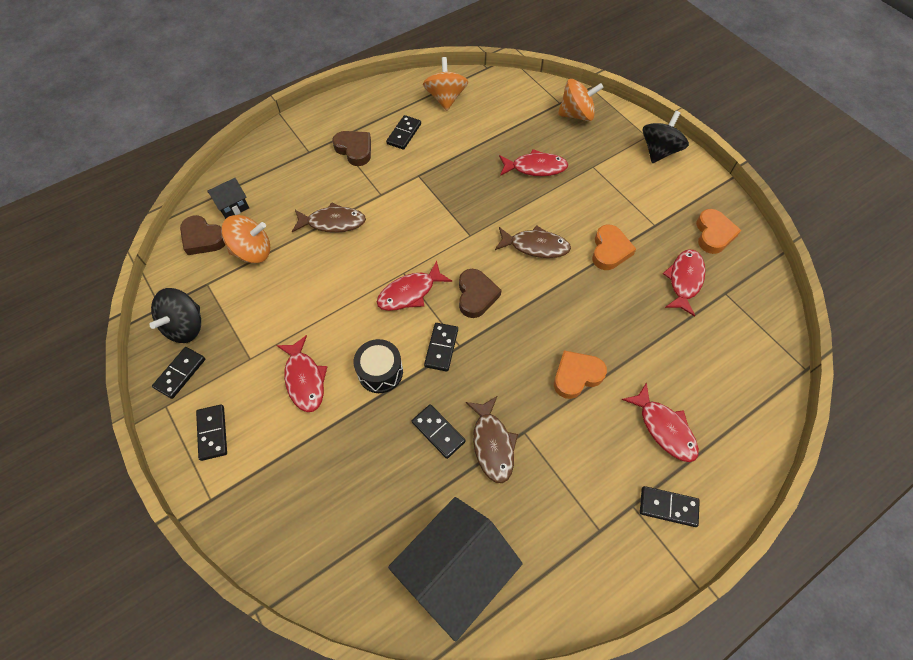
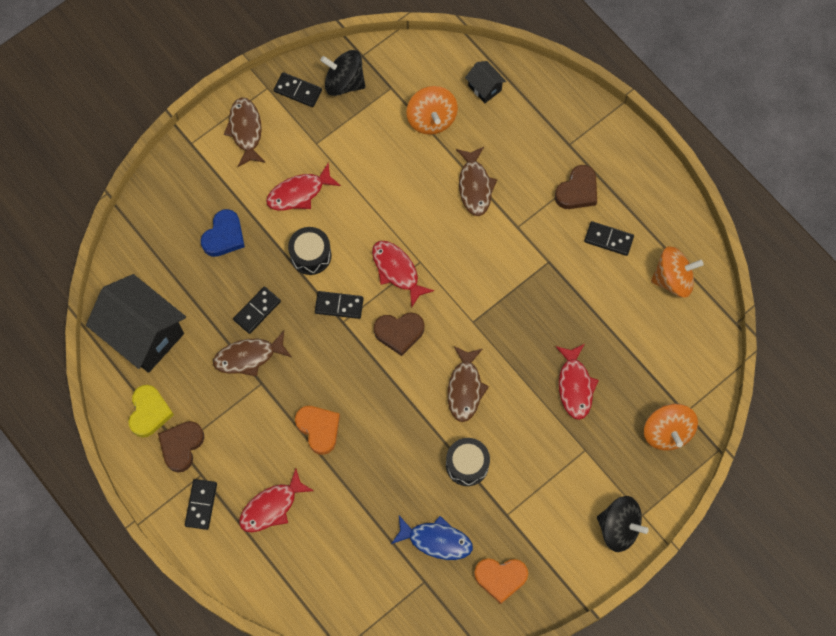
camera: 85 degrees right, 10 degrees up
(203, 238) = (442, 71): brown heart -> brown heart (181, 446)
(212, 433) = (245, 130): black domino -> brown fish
(341, 464) = (224, 236): none -> blue heart
(557, 567) = (149, 412): none -> yellow heart
(609, 250) = (467, 465): orange heart -> black drum
(684, 280) = (436, 540): red fish -> blue fish

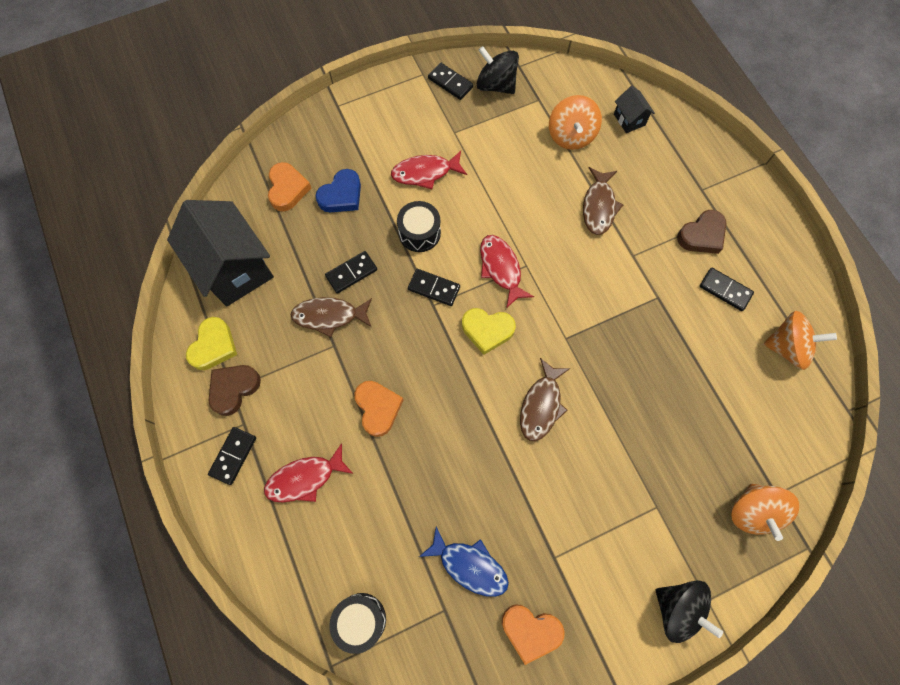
camera: 15 degrees right, 0 degrees up
(169, 243) = (287, 189): none -> orange heart
(245, 130) = (391, 106): brown fish -> none
(399, 333) = (487, 330): brown heart -> yellow heart
(467, 465) = (524, 489): black drum -> black drum (360, 620)
(575, 386) = (659, 433): red fish -> none

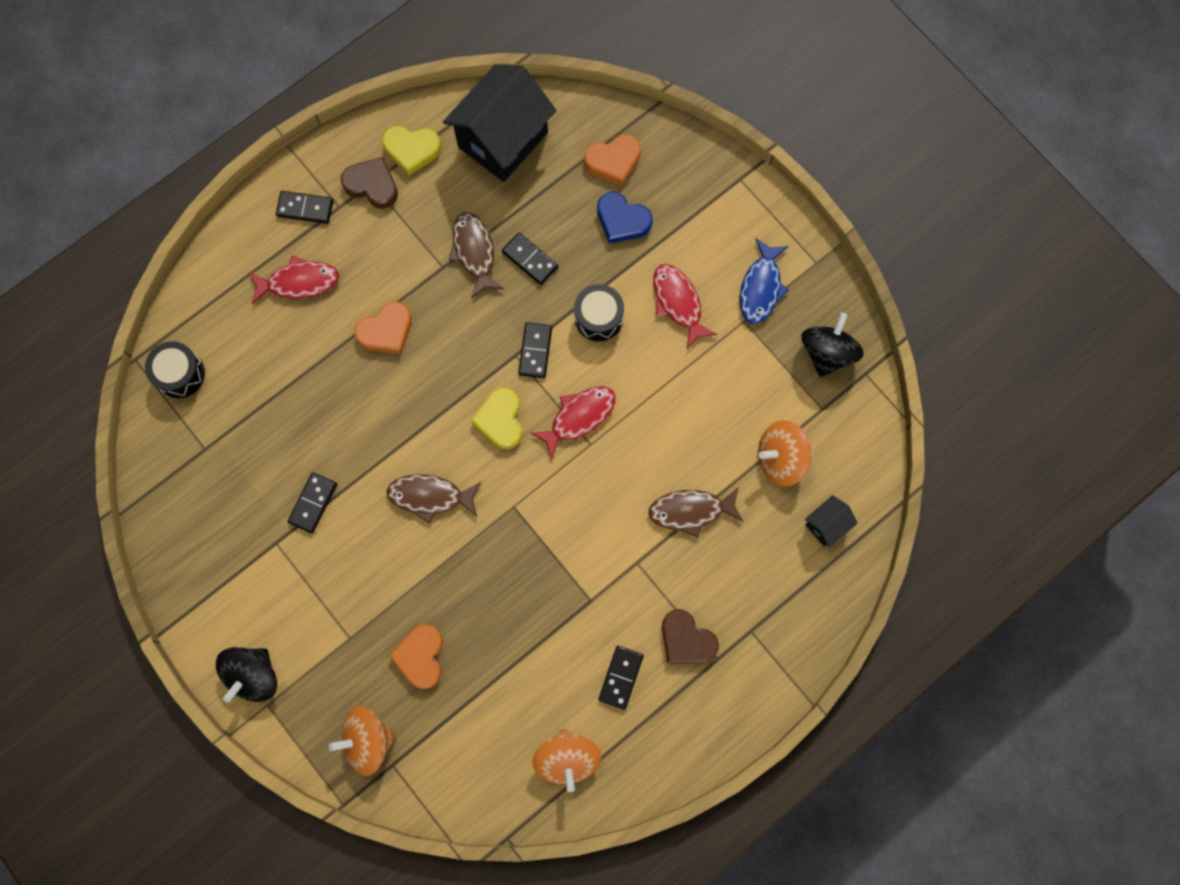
camera: 75 degrees right, 5 degrees up
(305, 478) = (299, 282): red fish -> red fish turned 120 degrees clockwise
(450, 83) = (813, 298): black domino -> black domino (313, 503)
(469, 565) = (250, 462): blue fish -> blue fish (761, 288)
(530, 631) = (202, 534): orange heart -> orange heart (421, 656)

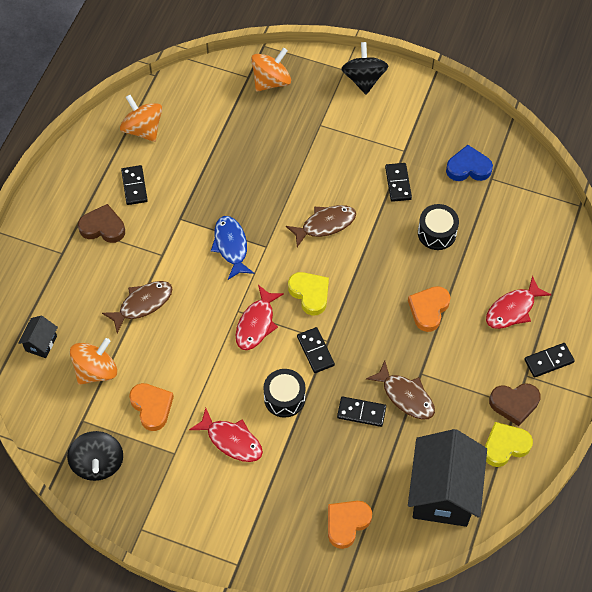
camera: 150 degrees right, 15 degrees down
(180, 374) = (543, 212): black drum -> black drum (437, 233)
(421, 656) = (269, 136): orange heart -> orange heart (152, 407)
(622, 220) = (311, 480): blue heart -> blue heart (468, 168)
(761, 288) = (174, 485): blue fish -> blue fish (231, 246)

